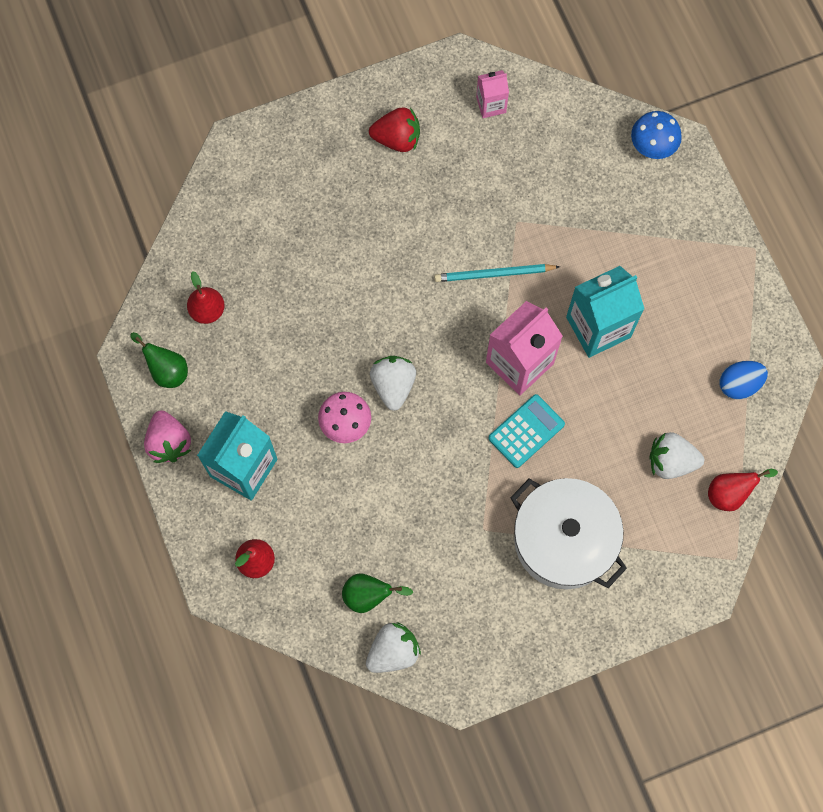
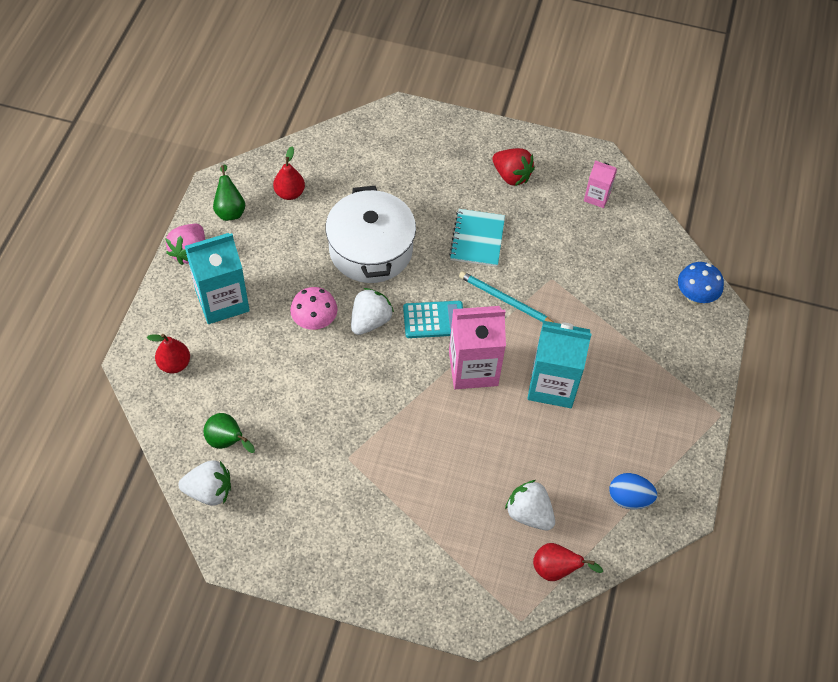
camera: 35 degrees right, 15 degrees down
(419, 230) = (477, 239): none -> turquoise notebook
(526, 431) = (438, 416): turquoise calculator -> turquoise calculator (434, 320)
(564, 540) = (400, 508): white pot -> white pot (370, 249)

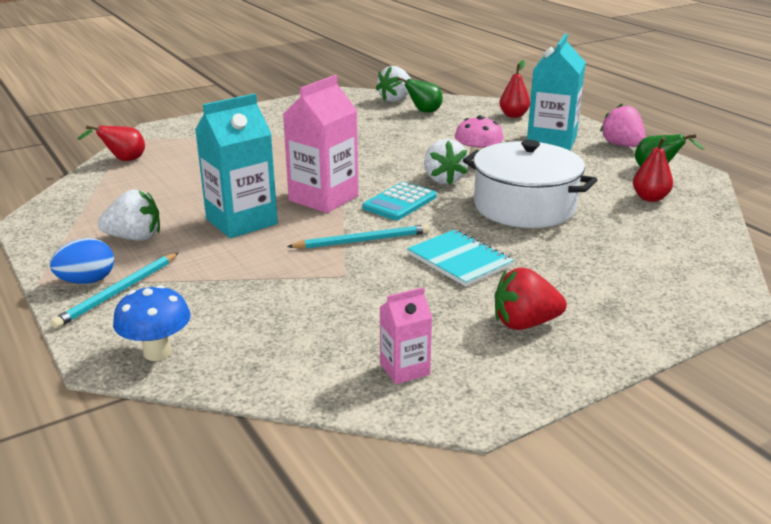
camera: 135 degrees right, 30 degrees down
(529, 514) = (175, 168): white strawberry -> white strawberry (135, 238)
(629, 498) = (94, 205): blue egg -> blue egg (87, 281)
(681, 366) = (118, 292): none -> turquoise pencil

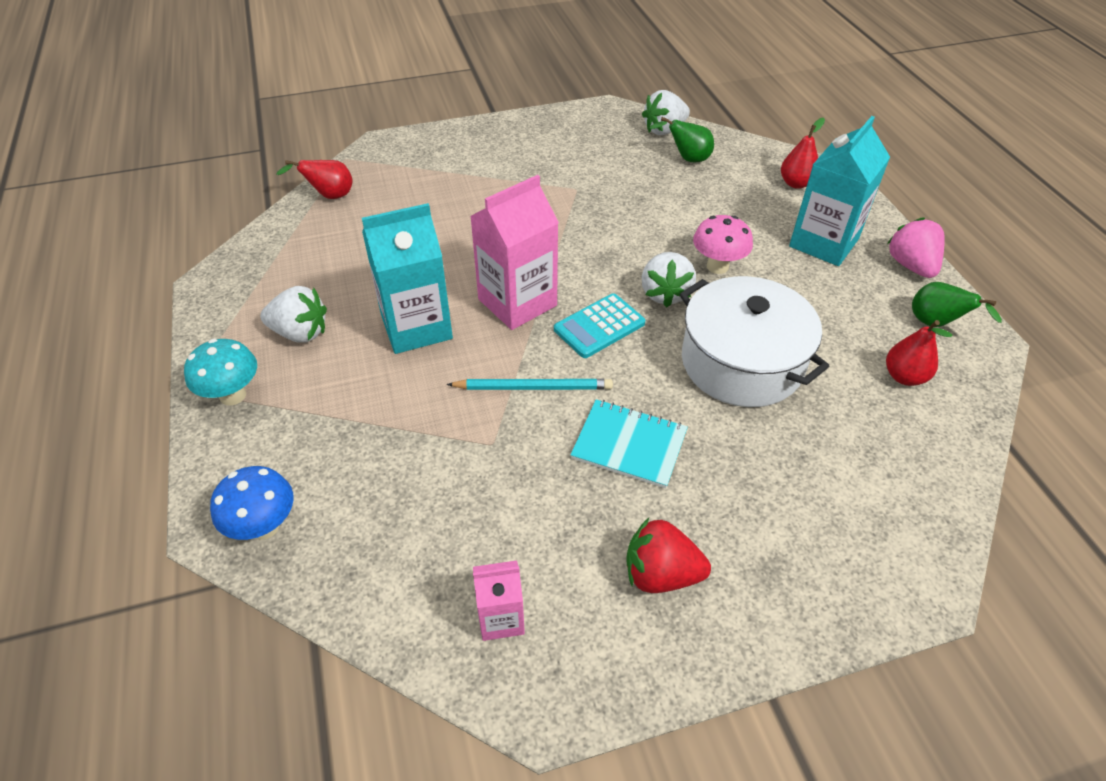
camera: 15 degrees right, 20 degrees up
(87, 281) = (233, 395): blue egg -> turquoise mushroom
(118, 292) = (257, 420): turquoise pencil -> none
(459, 260) = (629, 445): turquoise notebook -> turquoise notebook turned 45 degrees counterclockwise

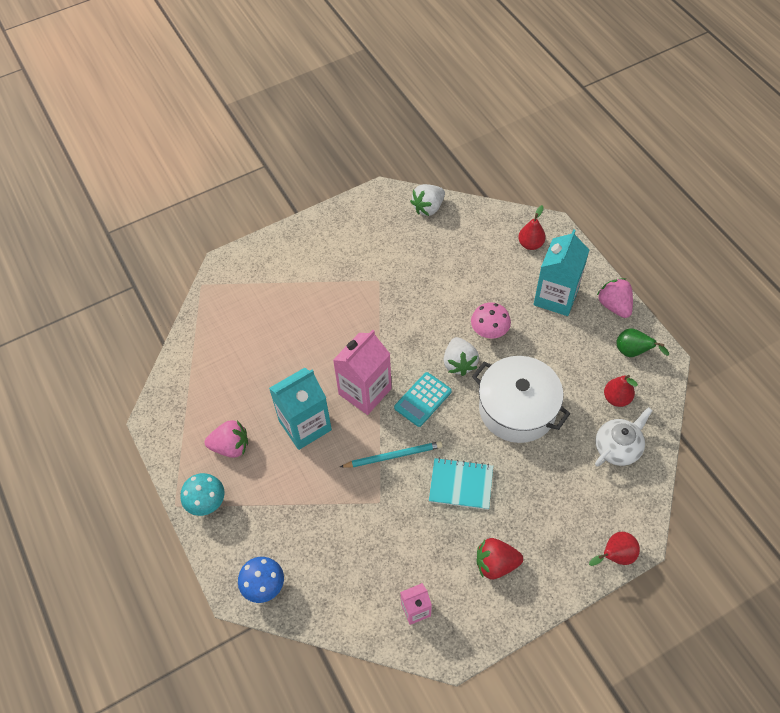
camera: 10 degrees left, 10 degrees up
(300, 333) = (231, 446): white strawberry -> pink strawberry
(329, 196) = (204, 323): red pear -> red pear (615, 556)
(687, 159) = (450, 234): green pear -> none
(900, 442) = (617, 448): none -> white teapot

